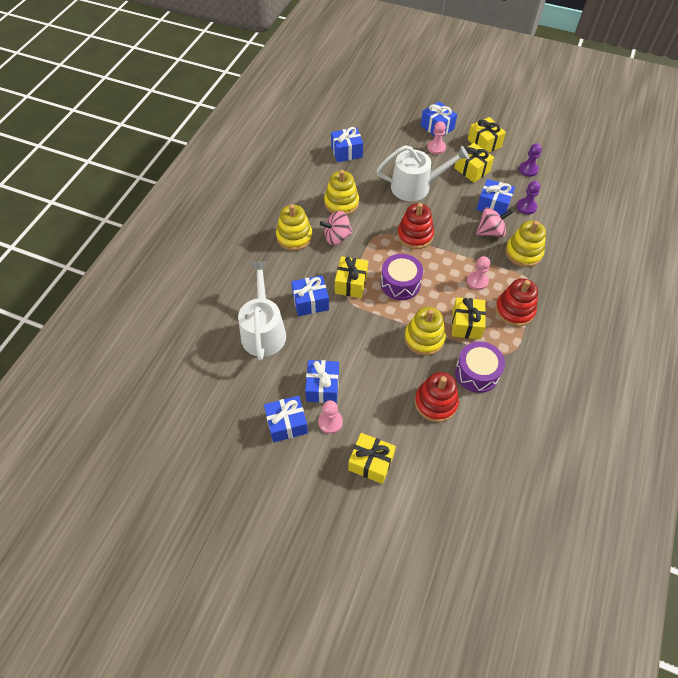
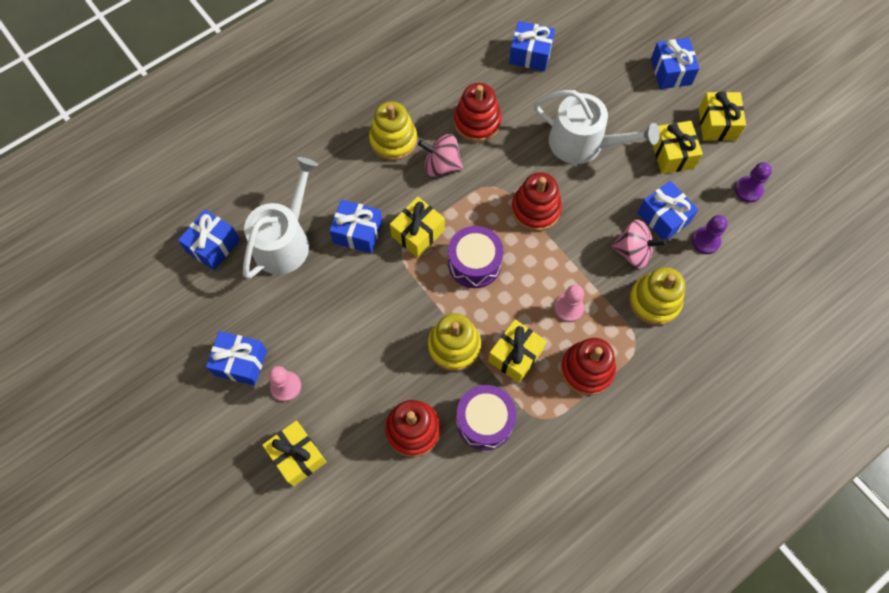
camera: 30 degrees right, 10 degrees up
(322, 387) = (304, 341): blue gift -> blue gift (213, 246)
(341, 203) = (477, 122): yellow stacking toy -> red stacking toy
(436, 148) = (648, 101): pink pawn -> none

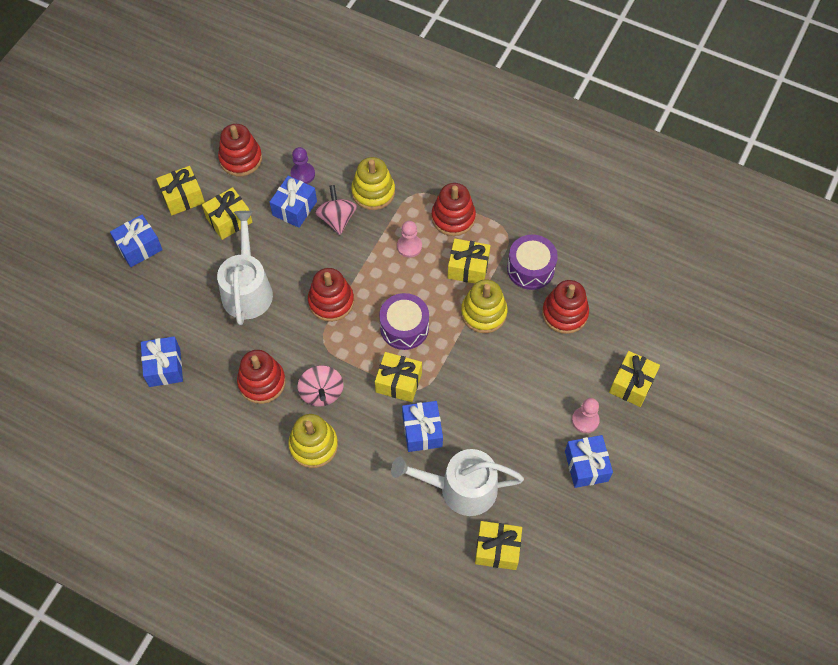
camera: 115 degrees left, 5 degrees down
(213, 246) = (497, 549): blue gift -> yellow gift
(748, 190) = (241, 159): purple pawn -> red stacking toy

